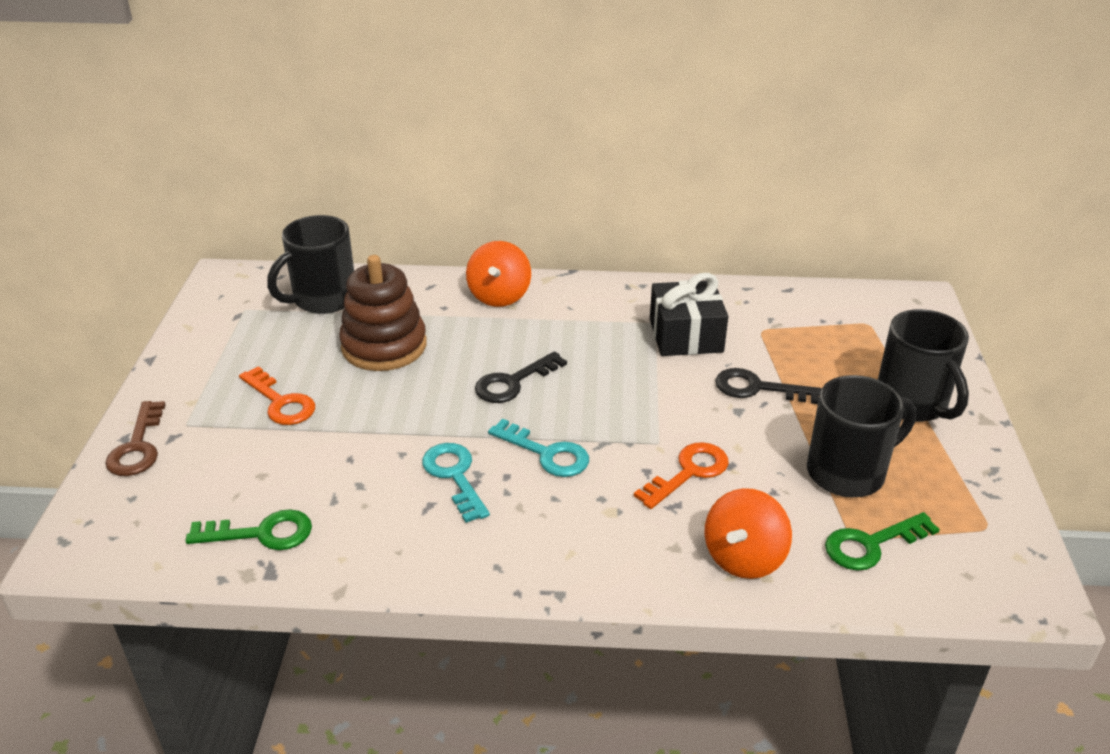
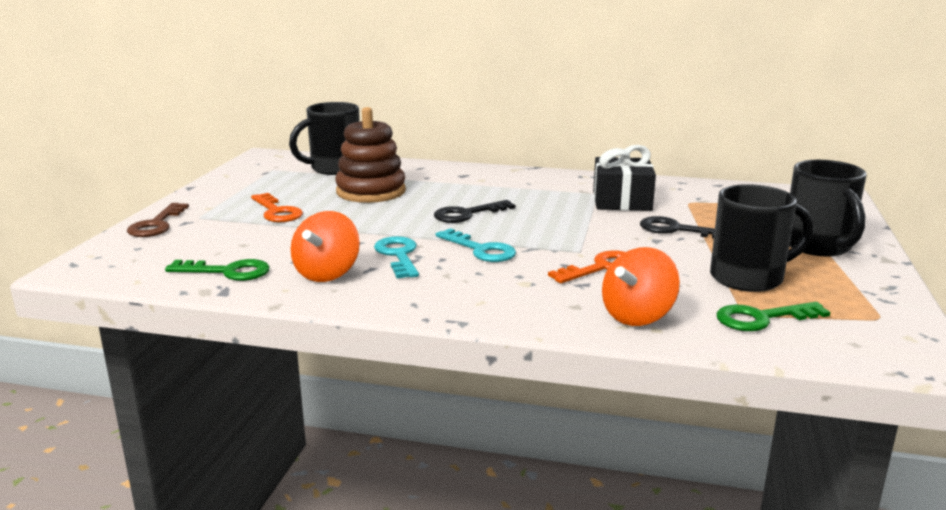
camera: 10 degrees right, 15 degrees down
(499, 296) = (473, 174): orange spinning top -> orange spinning top (327, 274)

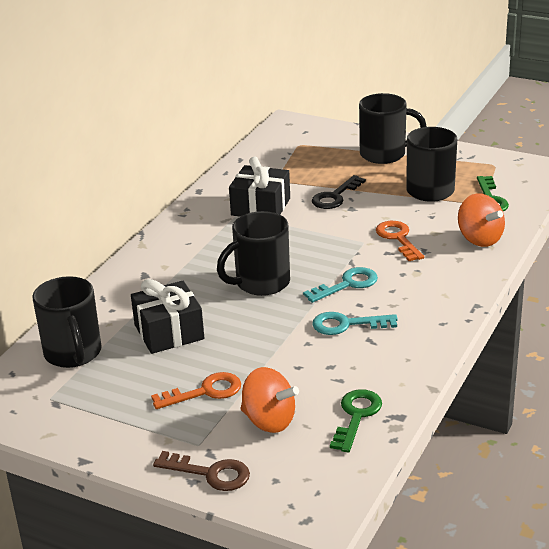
camera: 75 degrees left, 10 degrees up
(327, 274) = (375, 362): orange spinning top -> orange spinning top (269, 421)
(371, 191) = (169, 332): brown stacking toy -> black gift
(467, 214) = (261, 283): black key -> black mug

